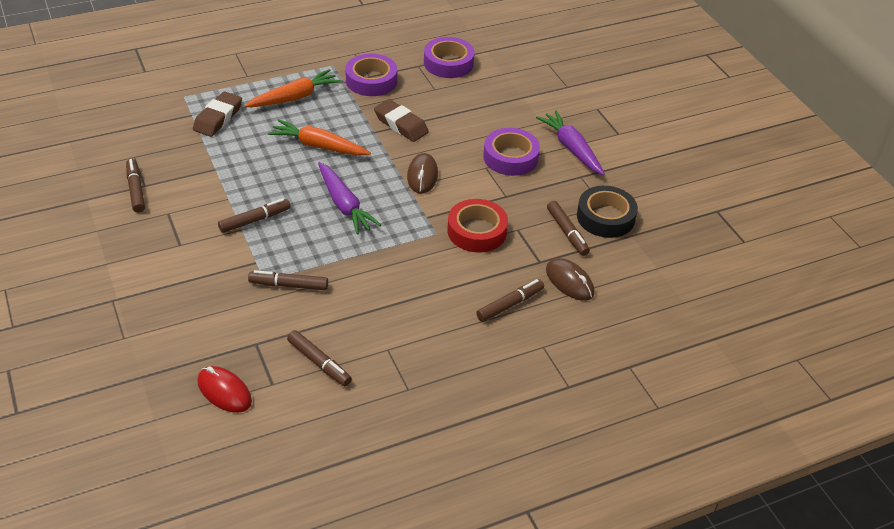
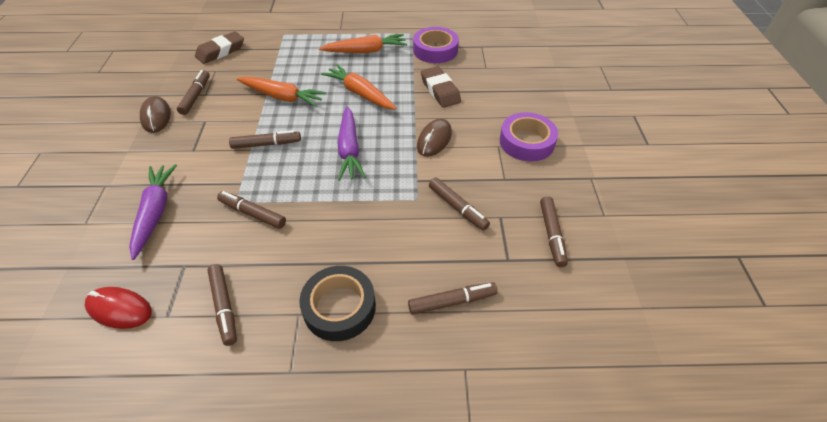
camera: 25 degrees right, 5 degrees up
(218, 118) = (297, 55): brown eraser -> brown eraser (221, 51)
(224, 391) = (119, 309): red mouse -> red mouse turned 45 degrees counterclockwise
(236, 168) = (282, 97): none -> orange carrot
(448, 63) = (509, 49): purple tape -> none
(477, 231) = (458, 208): red tape -> brown marker
(569, 282) = (530, 294): brown mouse -> brown mouse (156, 117)
(571, 148) = (592, 147): purple carrot -> purple carrot (155, 212)
(605, 217) = (601, 229): black tape -> black tape (339, 307)

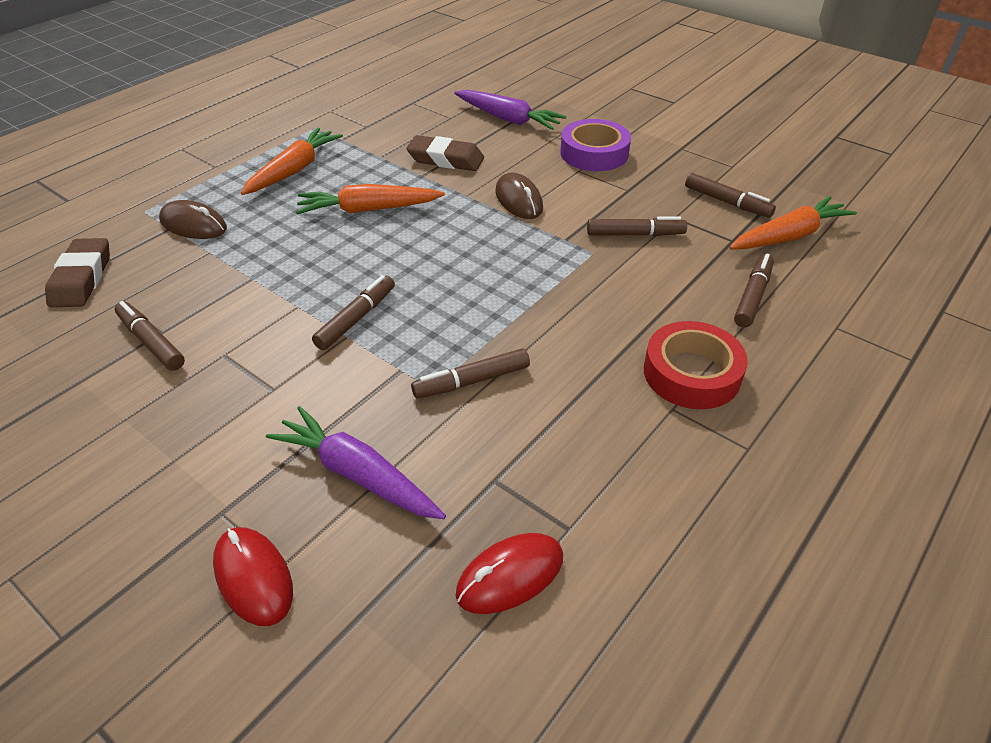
camera: 50 degrees left, 5 degrees down
(73, 219) = (253, 577): none -> red mouse
(156, 117) = (135, 400): brown mouse -> brown mouse (193, 225)
(224, 307) = (605, 466): brown marker -> none
(282, 97) = (280, 268): orange carrot -> orange carrot (789, 236)
(339, 307) = (691, 373): black tape -> red tape
(349, 149) = (457, 260): purple carrot -> purple carrot (508, 119)
(435, 50) = (372, 129): purple tape -> none

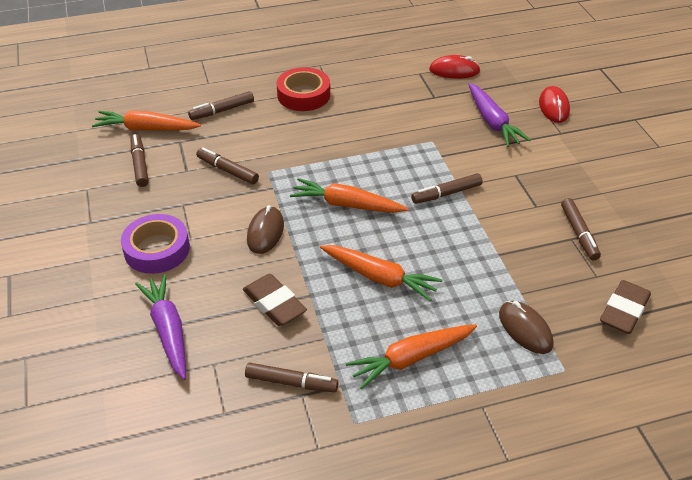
camera: 145 degrees left, 0 degrees up
(465, 256) = (346, 205): none -> orange carrot
(471, 381) = (410, 135): brown marker -> brown marker (291, 382)

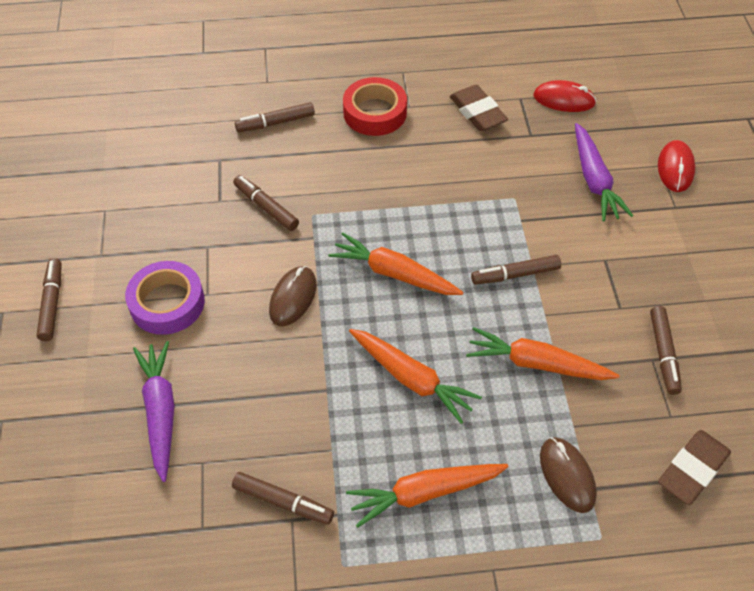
camera: 10 degrees right, 10 degrees up
(140, 164) = (168, 185): brown marker -> brown marker (52, 303)
(146, 129) = (184, 137): orange carrot -> orange carrot (536, 364)
(274, 304) = (284, 395): brown eraser -> brown eraser (477, 112)

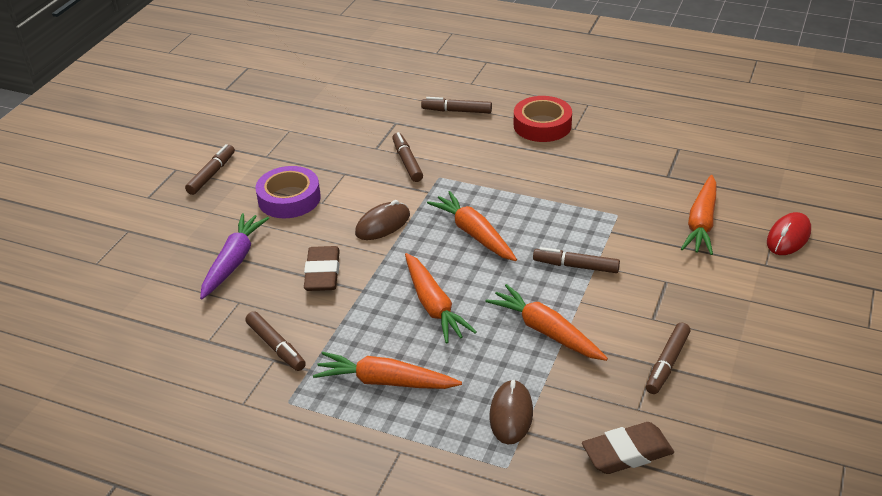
camera: 30 degrees right, 15 degrees down
(477, 112) = (631, 148): brown eraser -> brown eraser (322, 273)
(564, 100) = (718, 160): red mouse -> none
(594, 180) = (701, 223): purple carrot -> orange carrot

